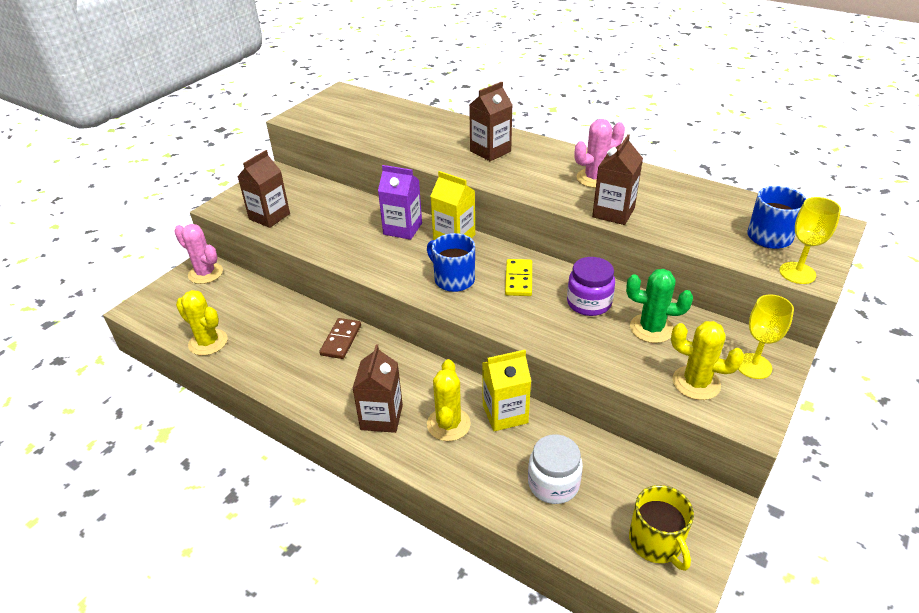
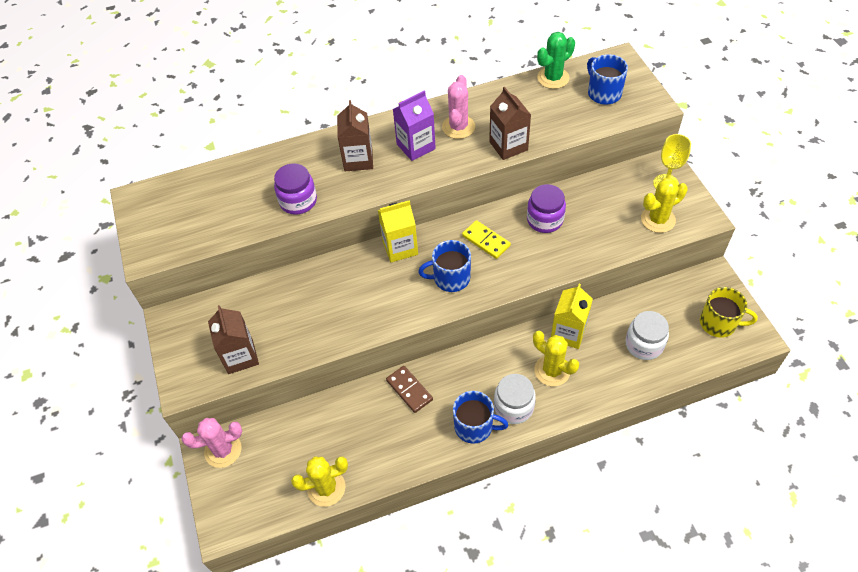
camera: 50 degrees left, 15 degrees up
(337, 401) = (474, 426): none -> blue mug
(381, 417) = (513, 407): brown carton -> white jar
(402, 229) = (355, 273): purple carton -> purple carton (416, 146)
(414, 147) = (298, 201): none -> purple jar
(651, 328) = (596, 206): green cactus -> green cactus (553, 78)
(797, 273) = (647, 109): yellow goblet -> none

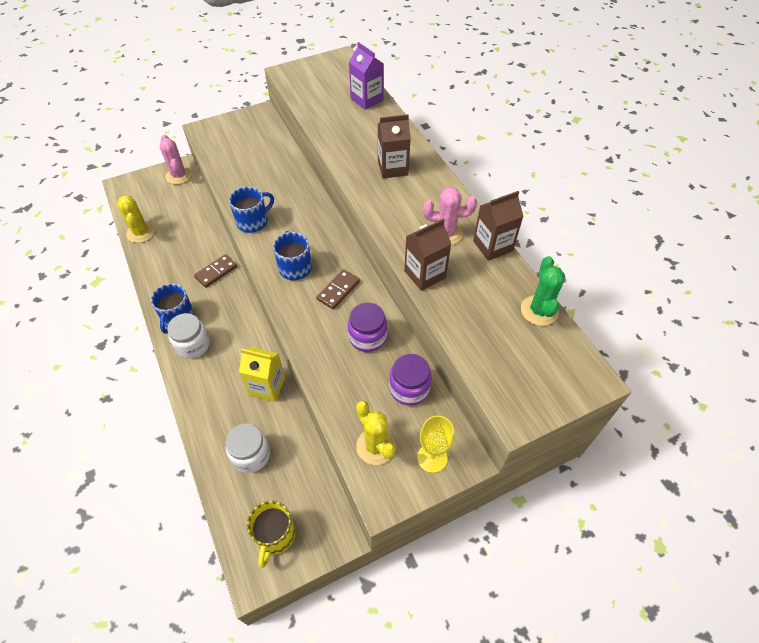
camera: 80 degrees right, 0 degrees up
(240, 356) = (225, 152): brown carton -> brown carton (492, 246)
(298, 201) = (342, 138): purple jar -> purple jar (409, 388)
(400, 247) = (328, 230): yellow carton -> none
(416, 146) = (414, 204): purple carton -> purple carton (367, 99)
(486, 241) = (338, 290): yellow domino -> brown domino
(552, 370) = (226, 373): yellow cactus -> none
(553, 78) = (539, 310): green cactus -> green cactus turned 45 degrees clockwise
(603, 93) = (525, 361): blue mug -> blue mug (253, 221)

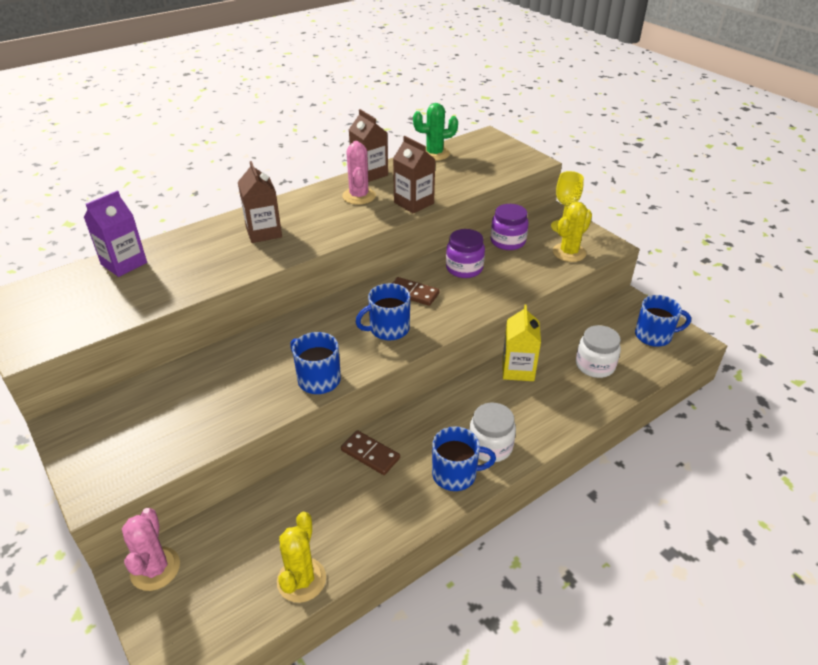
camera: 100 degrees left, 15 degrees down
(141, 232) = (301, 580): yellow cactus -> yellow cactus turned 45 degrees counterclockwise
(179, 175) = (155, 569): pink cactus -> pink cactus turned 60 degrees counterclockwise
(275, 535) = (654, 336): yellow mug -> blue mug

